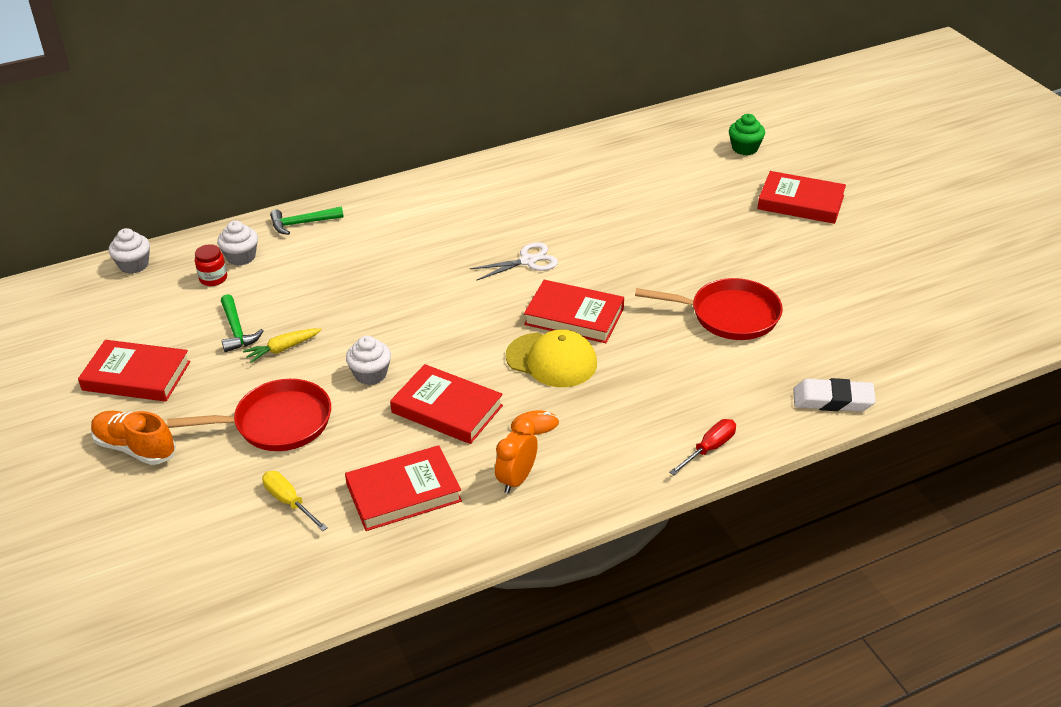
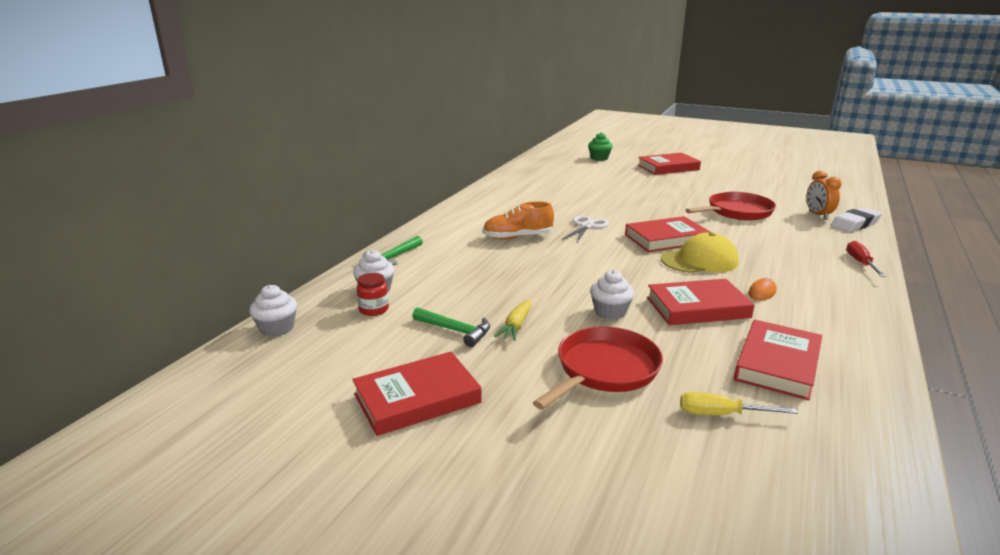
camera: 40 degrees left, 15 degrees down
(135, 448) = (517, 452): orange shoe -> orange shoe (517, 237)
(517, 479) = (817, 322): orange clock -> orange clock (818, 215)

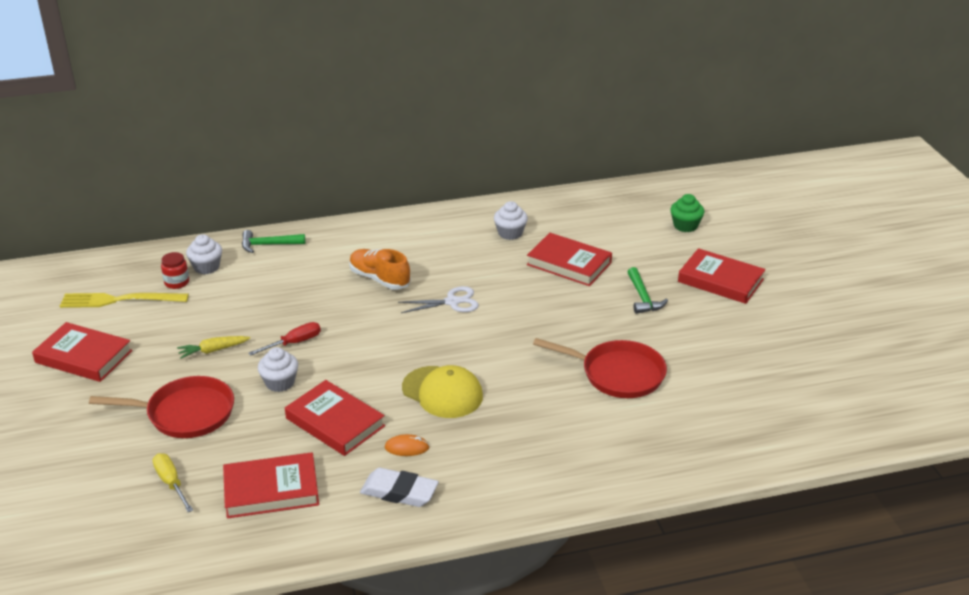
camera: 50 degrees right, 10 degrees up
(277, 328) = (115, 262): white cupcake -> white cupcake (510, 233)
(348, 346) = (119, 300): none -> yellow fork
(455, 331) = (180, 329): green hammer -> green hammer (643, 297)
(666, 239) = (476, 356): red book -> red book (569, 263)
(818, 215) = (684, 431): orange clock -> none
(855, 224) = (687, 464): white eraser -> white eraser (399, 492)
(860, 263) = (557, 491): red screwdriver -> red screwdriver (294, 343)

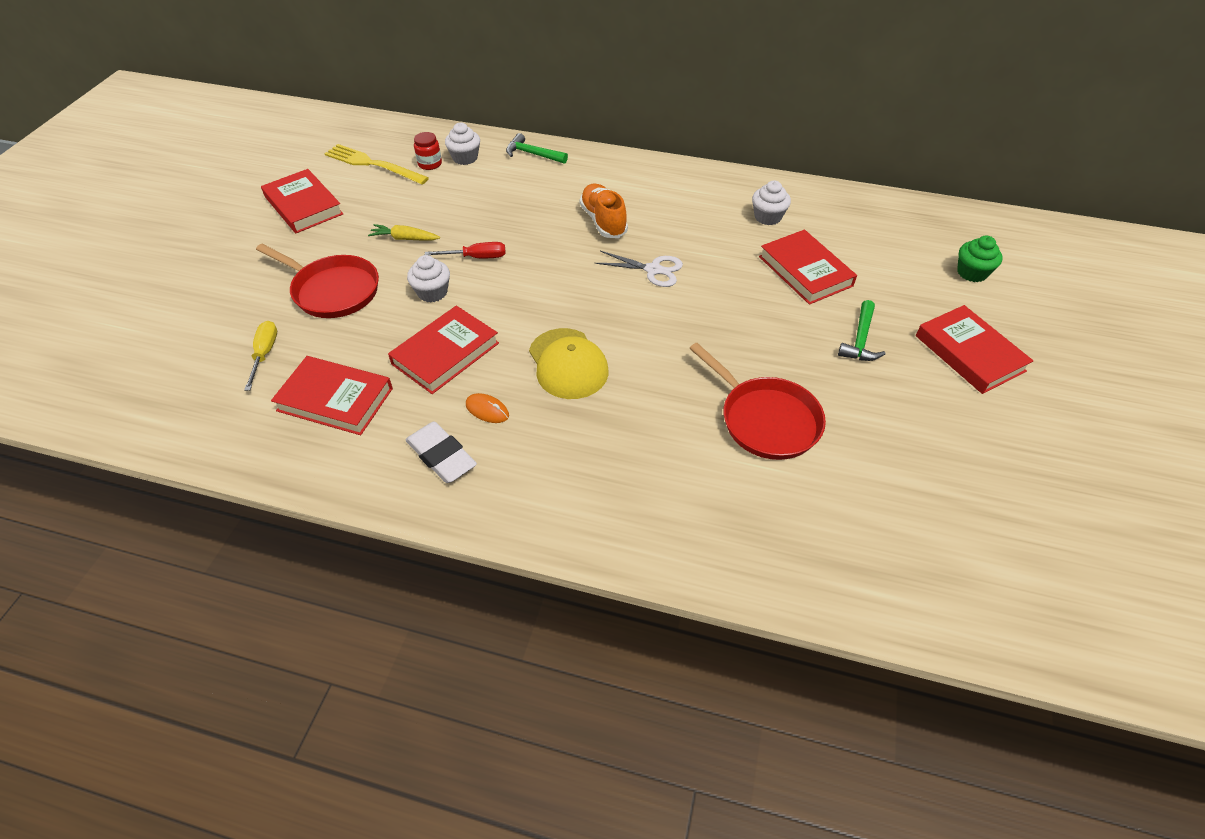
camera: 30 degrees right, 15 degrees up
(335, 422) = (445, 353): red book -> red book turned 60 degrees clockwise

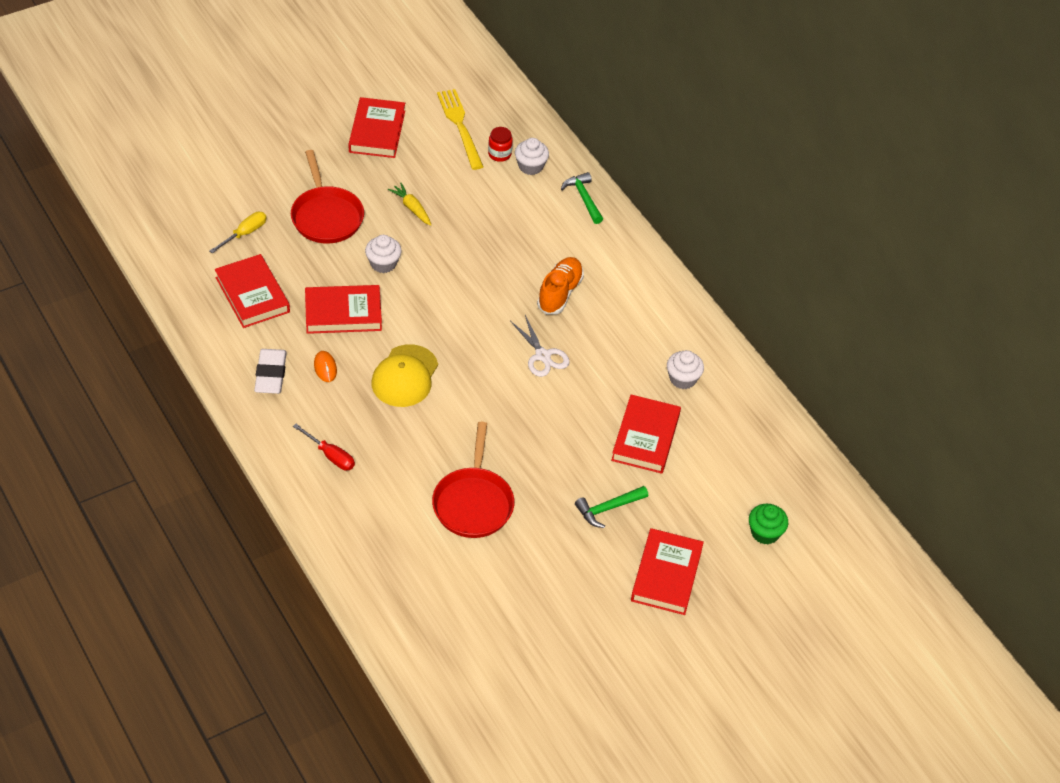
camera: 40 degrees right, 0 degrees up
(476, 257) = (440, 258): red screwdriver -> red screwdriver (330, 455)

